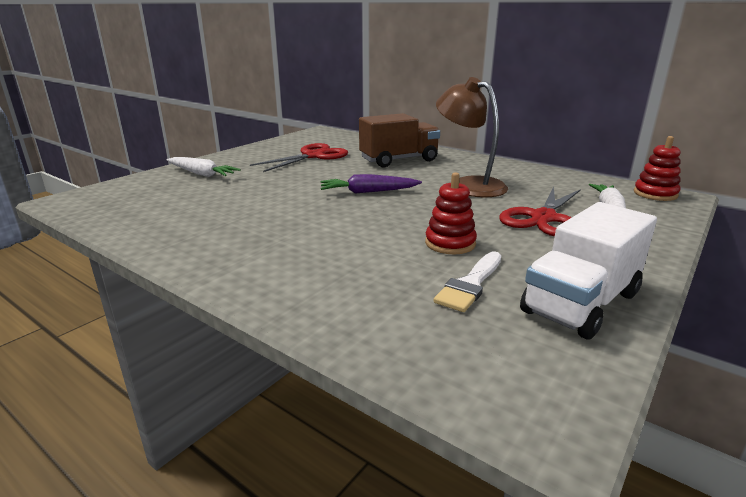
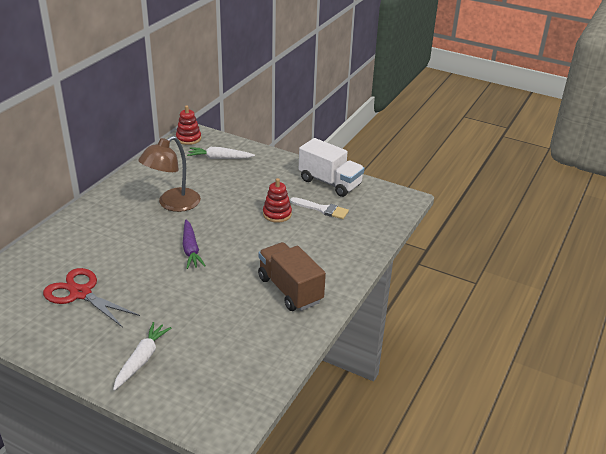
camera: 100 degrees left, 10 degrees up
(399, 160) = (101, 238): brown truck -> brown truck (290, 290)
(543, 218) = (234, 181): red scissors -> none

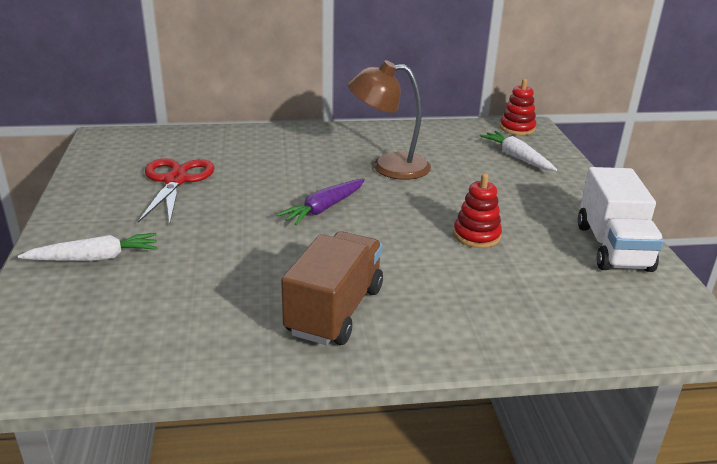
camera: 55 degrees right, 5 degrees down
(322, 209) = (544, 265): white brush -> none

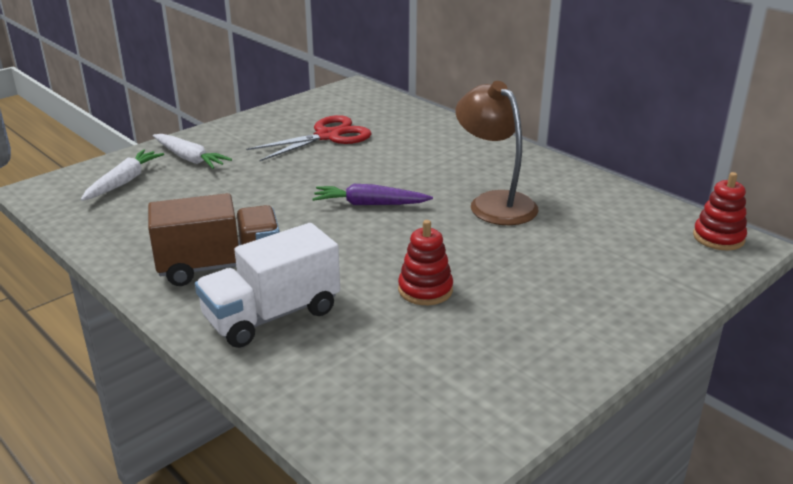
camera: 55 degrees right, 0 degrees up
(517, 157) = (640, 260): white carrot -> white carrot (124, 182)
(612, 247) = (517, 379): white truck -> white truck (272, 315)

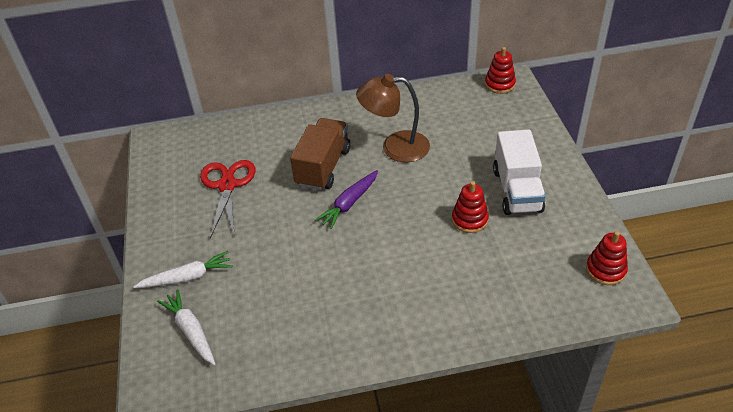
camera: 55 degrees left, 15 degrees up
(220, 266) = (371, 308): brown truck -> brown truck (323, 167)
(272, 315) = (449, 300): white truck -> white truck (517, 190)
(442, 440) = (605, 270): none -> red stacking toy

